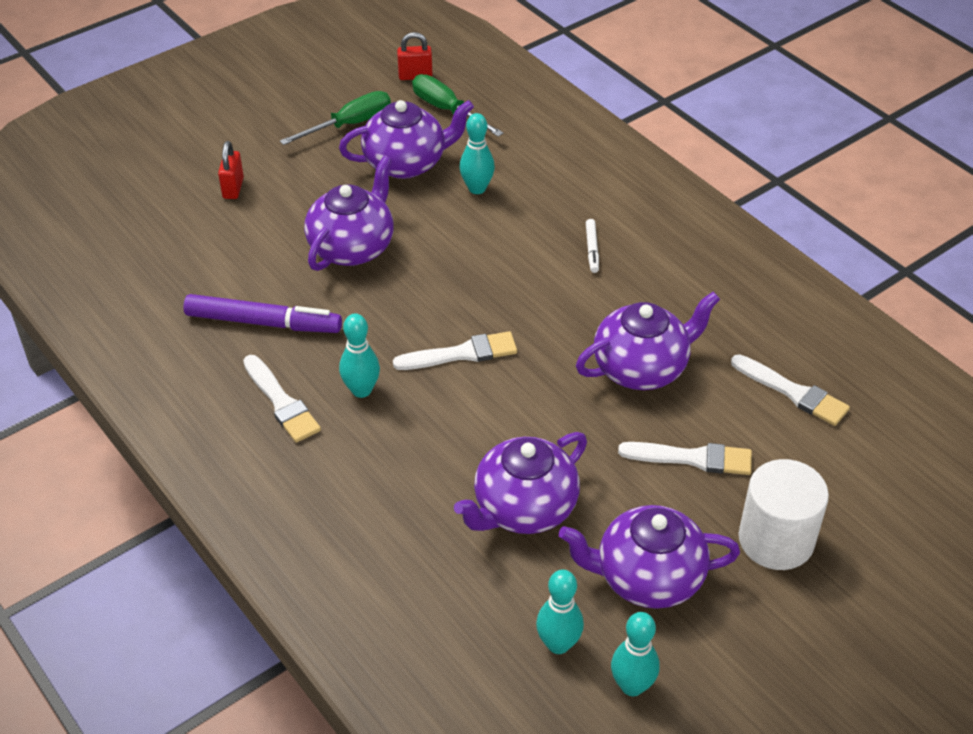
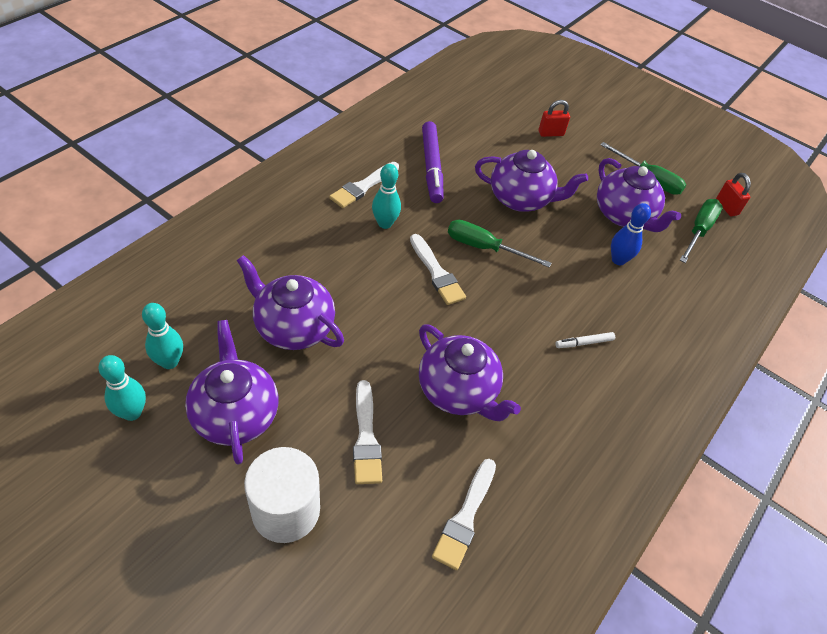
camera: 70 degrees right, 5 degrees up
(429, 301) = (484, 248): none -> green screwdriver
(477, 188) = (618, 260): turquoise bowling pin -> blue bowling pin

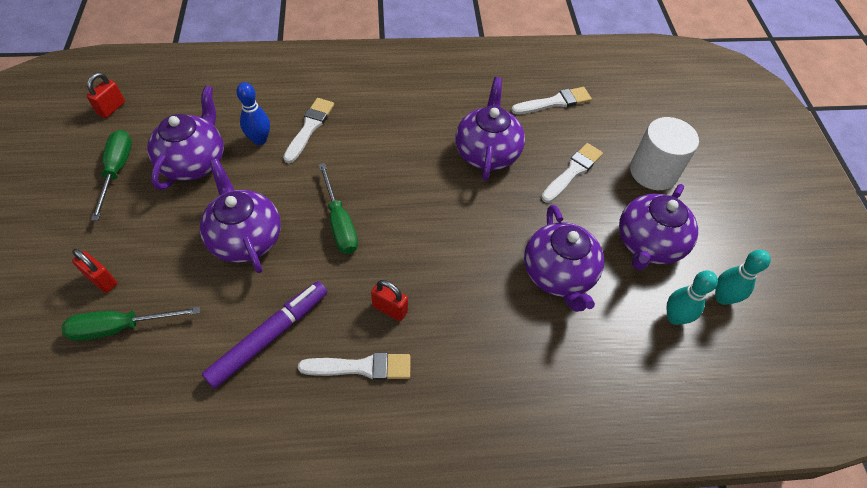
camera: 130 degrees left, 5 degrees up
(385, 223) = (390, 309): turquoise bowling pin -> red padlock
(436, 273) = (403, 233): white brush -> white brush (309, 128)
(584, 343) = (370, 117): white marker -> none
(699, 231) = (167, 112): green screwdriver -> green screwdriver (120, 327)

